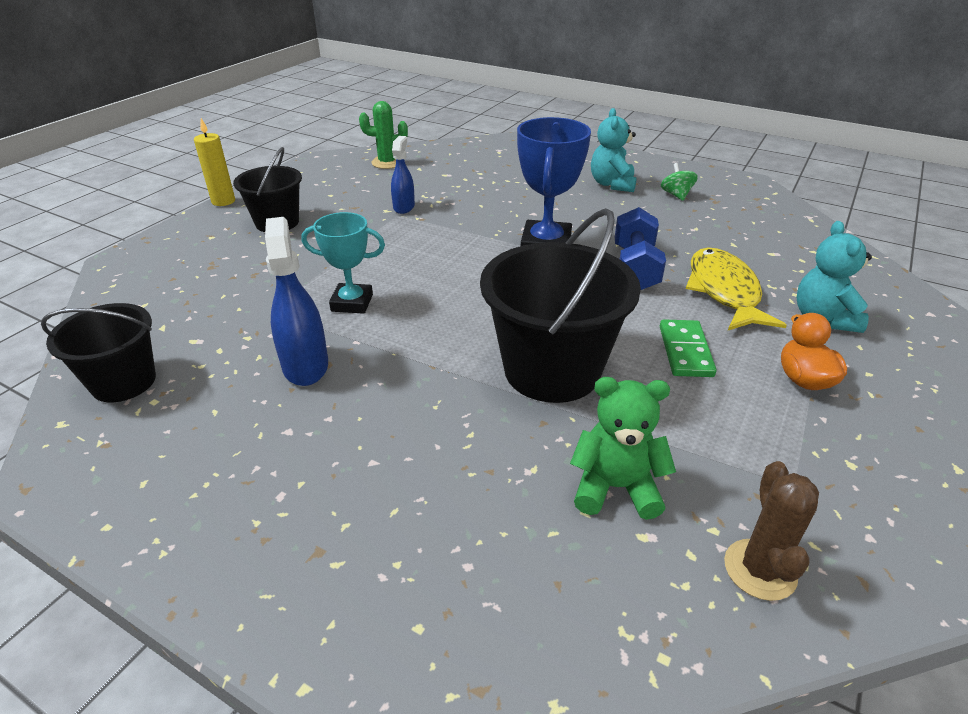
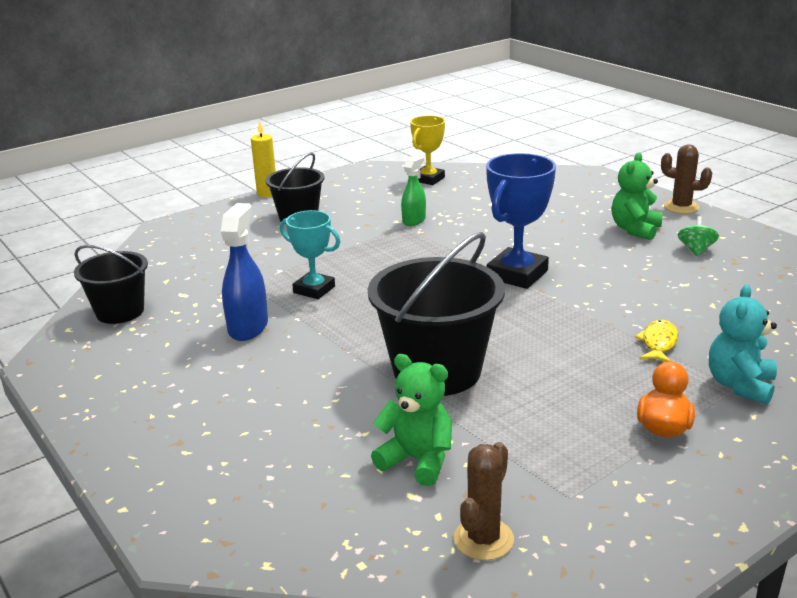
camera: 25 degrees right, 10 degrees down
(387, 163) = (428, 179): green cactus -> yellow trophy
(404, 207) = (414, 220): blue spray bottle -> green spray bottle
(612, 184) = (635, 230): turquoise teddy bear -> green teddy bear
(631, 158) = (681, 207): none -> brown cactus
(634, 268) = (586, 308): blue dumbbell -> none
(685, 351) = (570, 382): green domino -> none
(724, 291) = (658, 343): yellow fish -> yellow fish, size x0.54

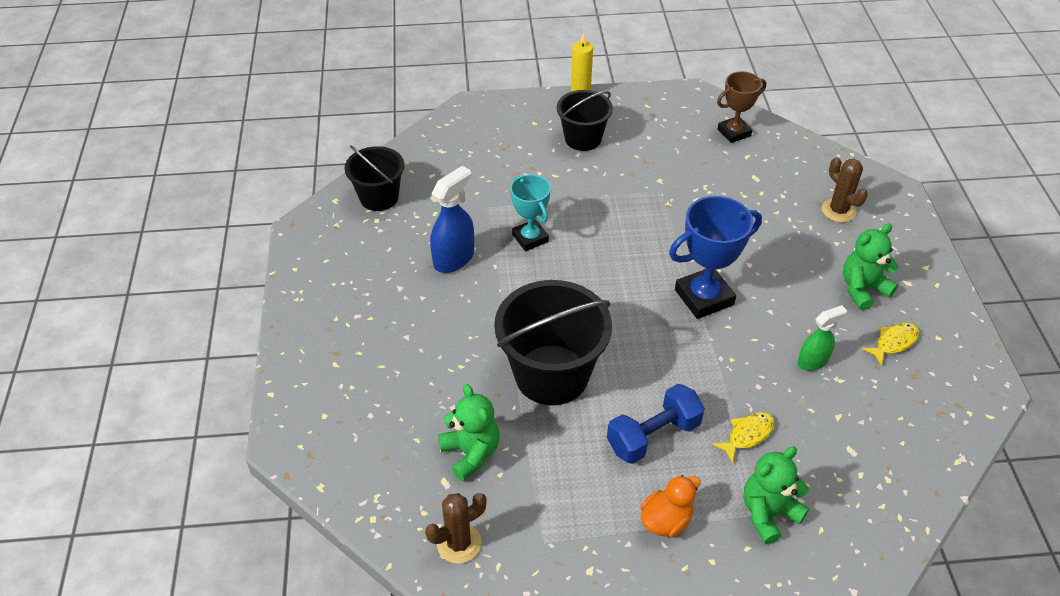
camera: 30 degrees right, 20 degrees up
(414, 220) = (675, 186): green spray bottle -> green spray bottle (813, 361)
(428, 179) = (734, 132): yellow trophy -> brown trophy
(580, 375) = (653, 436): none -> blue dumbbell
(681, 207) = (939, 278): brown cactus -> brown cactus (838, 211)
(696, 250) = (893, 342): green spinning top -> yellow fish
(740, 385) = (768, 513): turquoise teddy bear -> green teddy bear

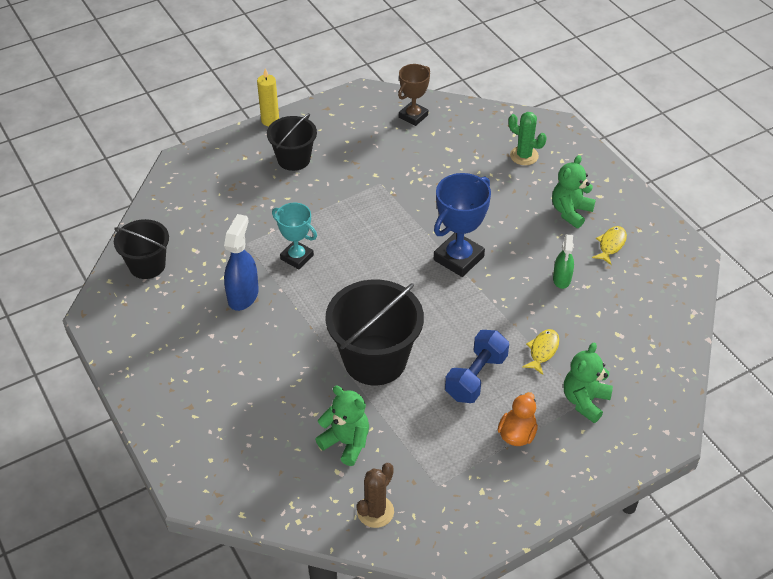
camera: 25 degrees left, 0 degrees up
(813, 361) = (562, 279): green spray bottle -> green spray bottle turned 150 degrees clockwise
(838, 211) = (524, 156): brown cactus -> green cactus

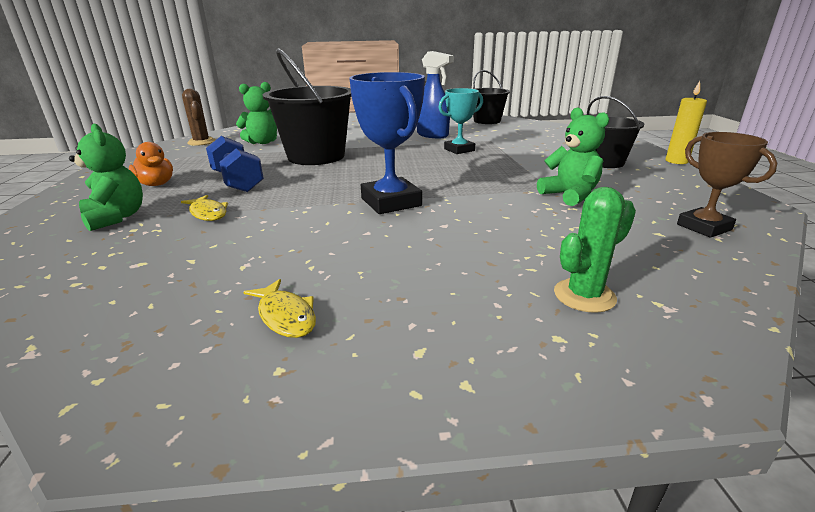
camera: 115 degrees right, 20 degrees down
(562, 279) = (280, 251): green spray bottle -> none
(570, 212) = (402, 300): green teddy bear -> green teddy bear (570, 195)

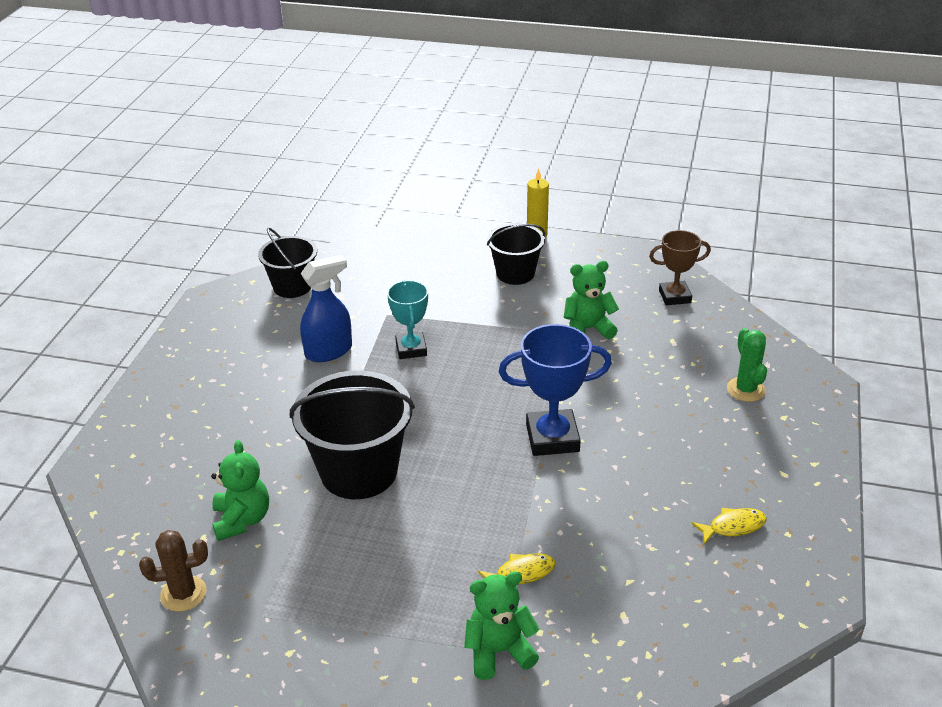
camera: 70 degrees left, 10 degrees up
(156, 184) = (391, 629): orange duck -> none
(238, 182) = (424, 549): blue dumbbell -> none

